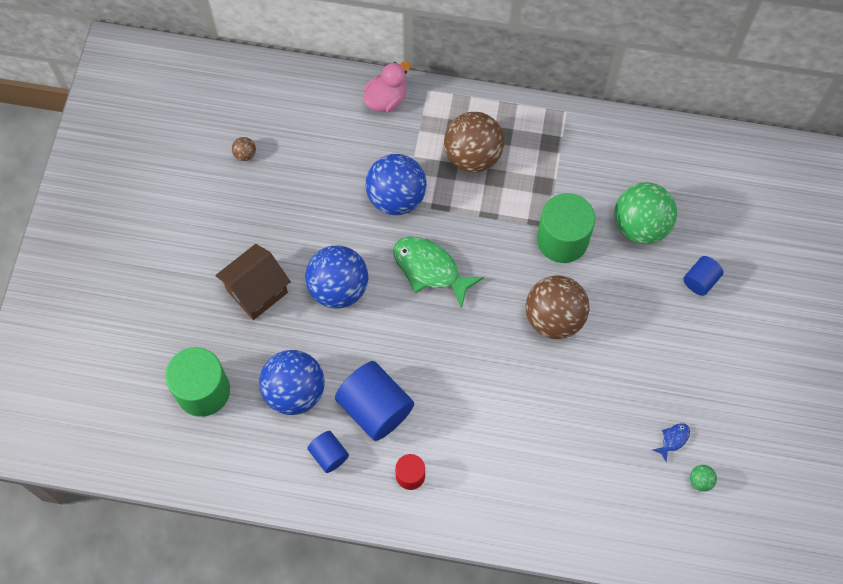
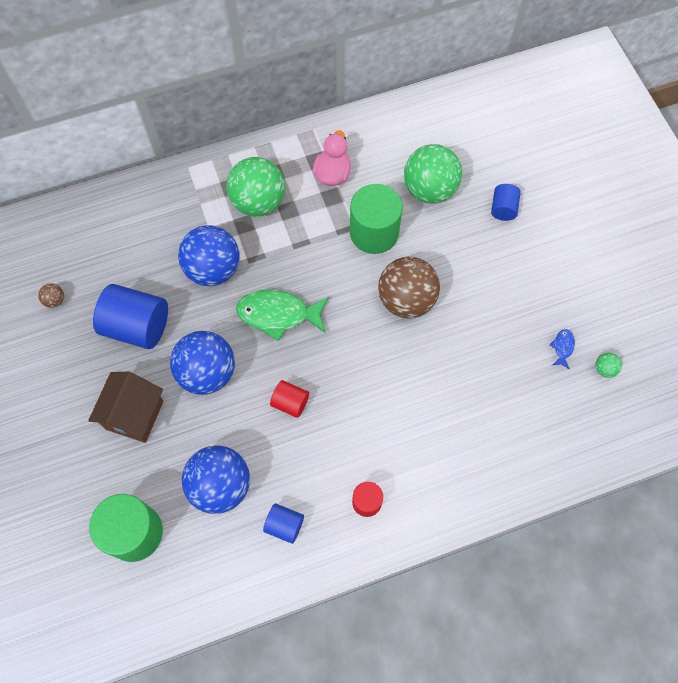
camera: 30 degrees left, 0 degrees up
(375, 408) = (301, 460): blue cylinder -> blue cylinder (137, 326)
(386, 99) = (156, 192): pink duck -> pink duck (332, 173)
(395, 353) = (290, 403): none -> red cylinder
(473, 156) = (258, 202): brown ball -> green ball

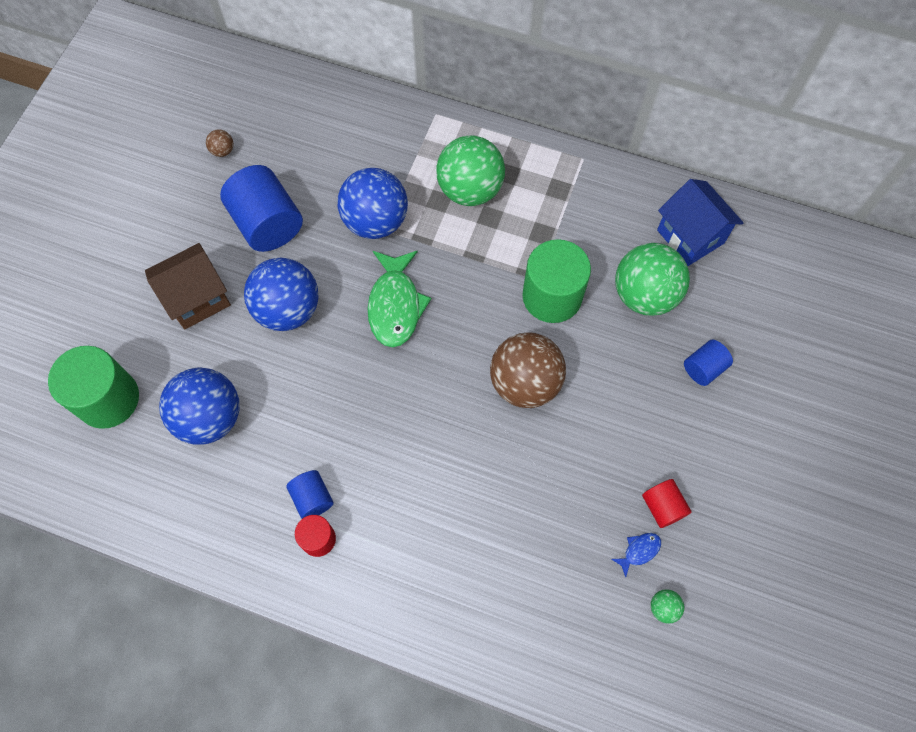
camera: 40 degrees right, 0 degrees up
(278, 314) = (395, 305): green fish -> green fish turned 135 degrees counterclockwise
(284, 525) = (230, 498): blue cylinder -> blue cylinder (312, 498)
(290, 403) = (333, 393): red cylinder -> red cylinder (662, 507)
(332, 173) = (562, 212): pink duck -> none
(425, 132) = (690, 236): none -> blue house

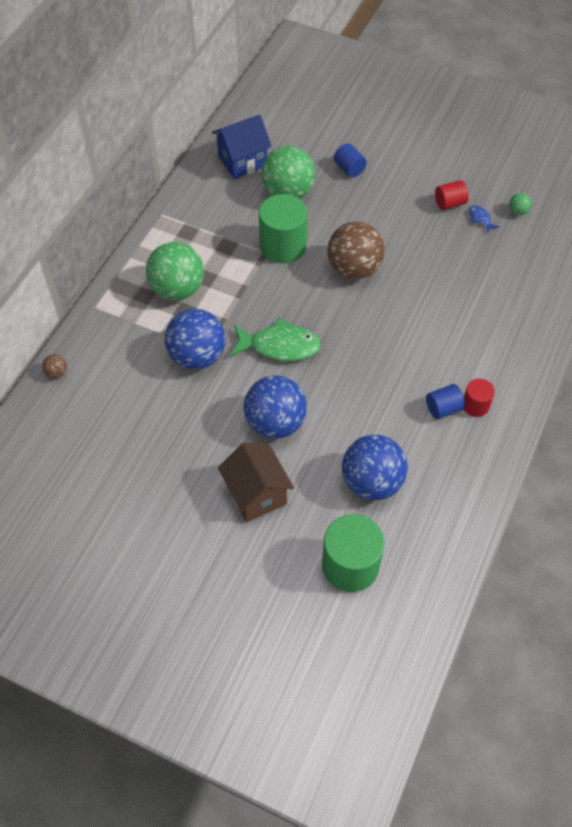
camera: 85 degrees left, 10 degrees down
(223, 151) = (98, 475): brown ball -> brown ball (57, 373)
(267, 223) = (186, 438): blue cylinder -> none

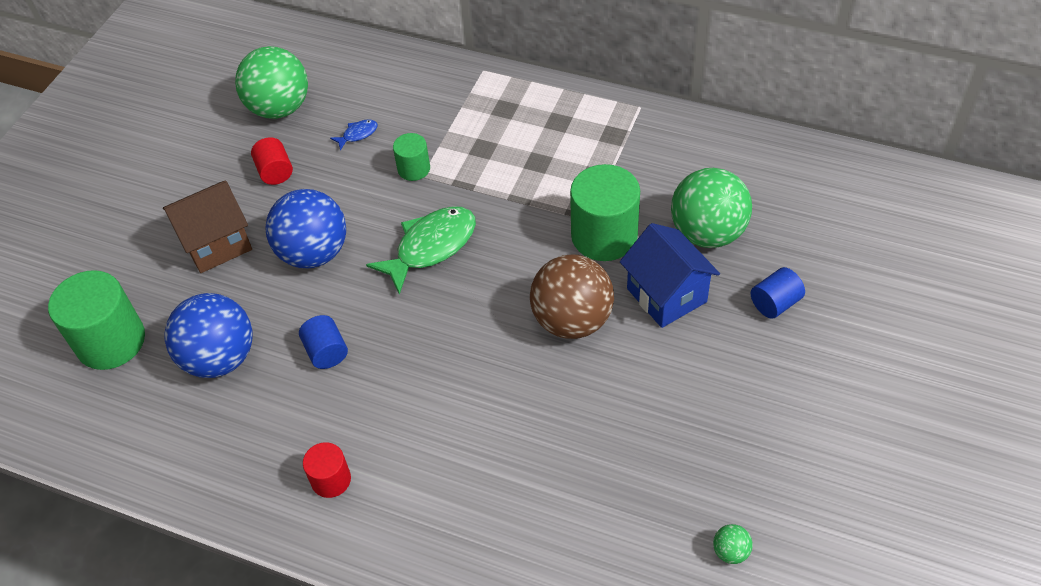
camera: 90 degrees right, 5 degrees down
(57, 373) = (390, 55): brown ball -> none
(177, 289) = (517, 138): green ball -> green ball (279, 108)
(197, 356) = (414, 169): blue ball -> green cylinder
(242, 161) = (758, 176): blue house -> blue house (666, 295)
(279, 346) = (431, 247): green fish -> green fish turned 135 degrees counterclockwise
(443, 408) = (327, 438): blue cylinder -> blue cylinder (326, 352)
(449, 203) = (728, 444): red cylinder -> red cylinder (275, 172)
(480, 219) = (701, 491): blue fish -> blue fish (358, 134)

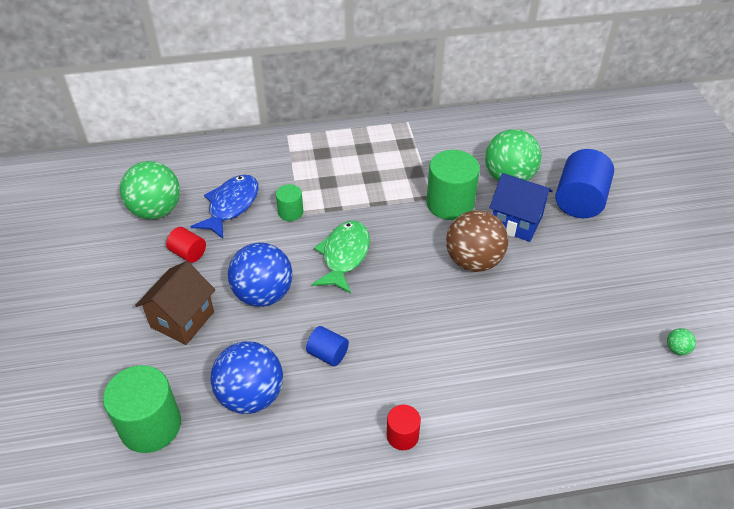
camera: 35 degrees left, 5 degrees down
(358, 134) = (231, 206): blue fish -> blue fish, size x2.24
(775, 303) = (579, 200): blue cylinder -> blue cylinder, size x1.90

